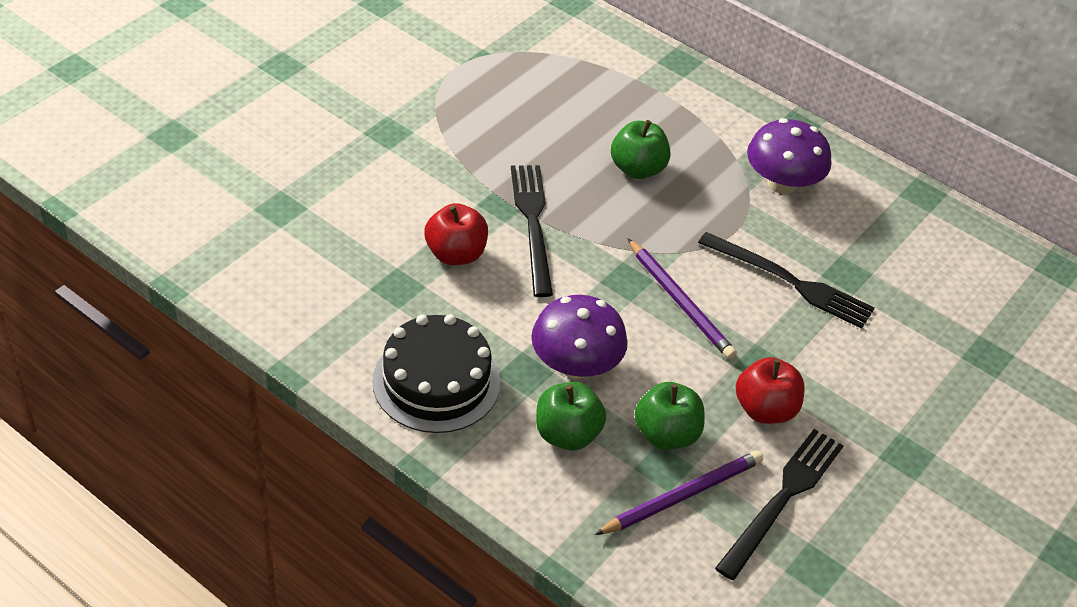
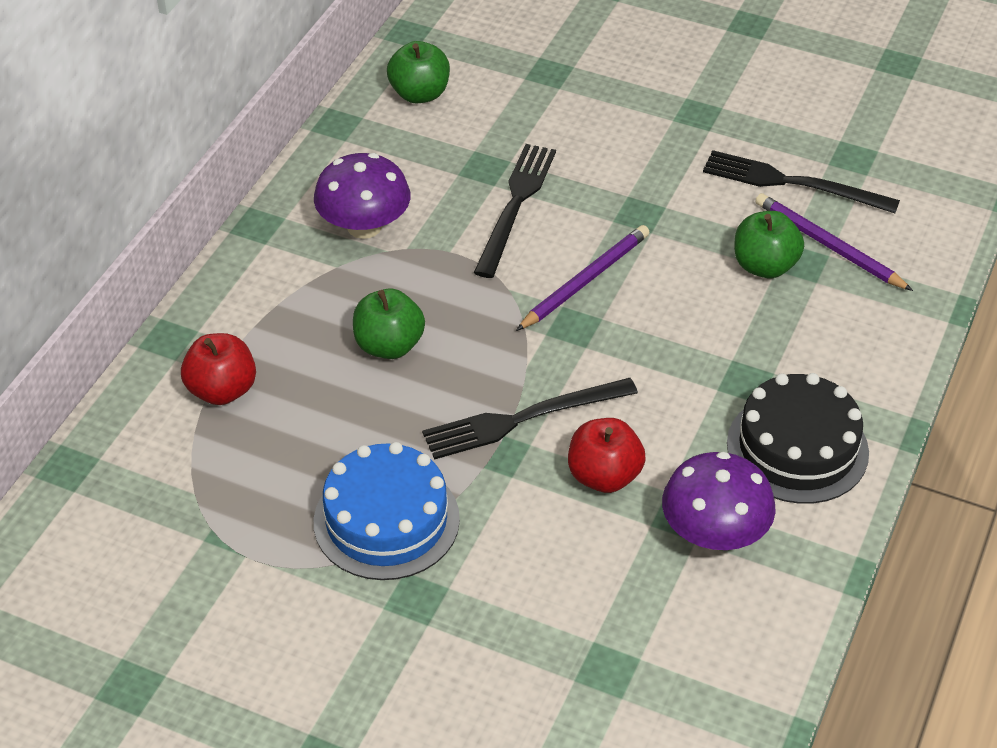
camera: 100 degrees left, 0 degrees up
(462, 132) = (386, 520): none -> blue cake
(567, 434) = (805, 334): green apple -> green apple (419, 94)
(575, 365) = (714, 344): purple mushroom -> purple mushroom (714, 533)
(765, 409) = (695, 205): red apple -> red apple (222, 390)

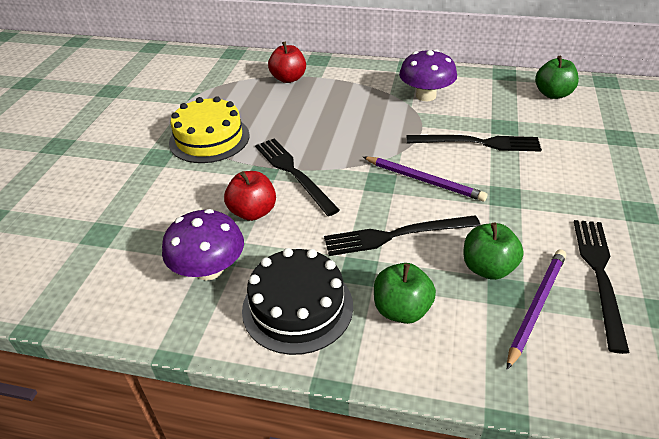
camera: 80 degrees right, 5 degrees down
(386, 520) = (209, 139): blue cake -> yellow cake
(389, 345) = (336, 119): green apple -> green apple (401, 310)
(690, 333) = (396, 235): none -> black fork

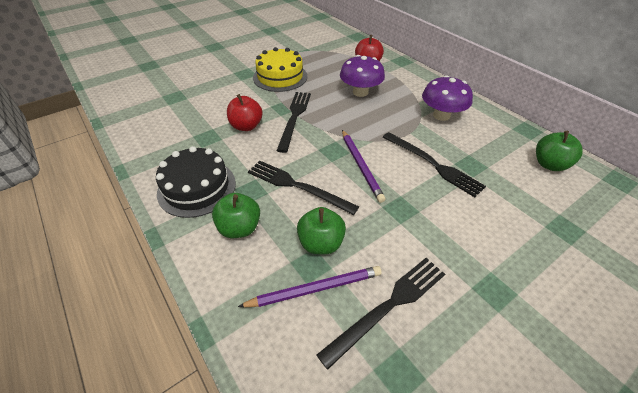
camera: 40 degrees right, 5 degrees up
(209, 269) = (189, 142): purple mushroom -> purple mushroom (360, 92)

